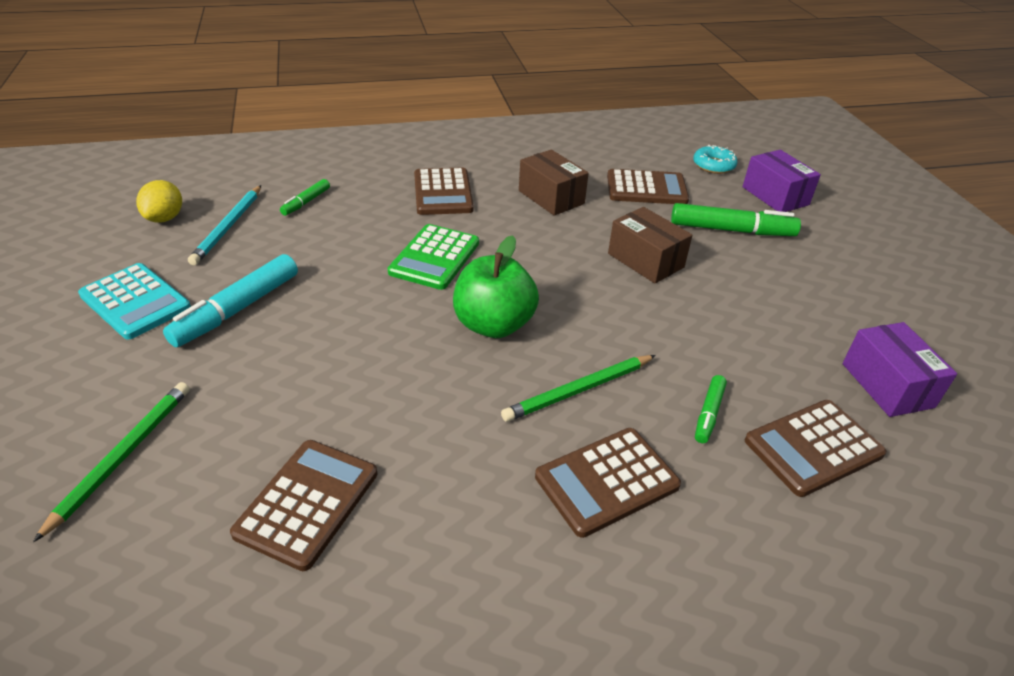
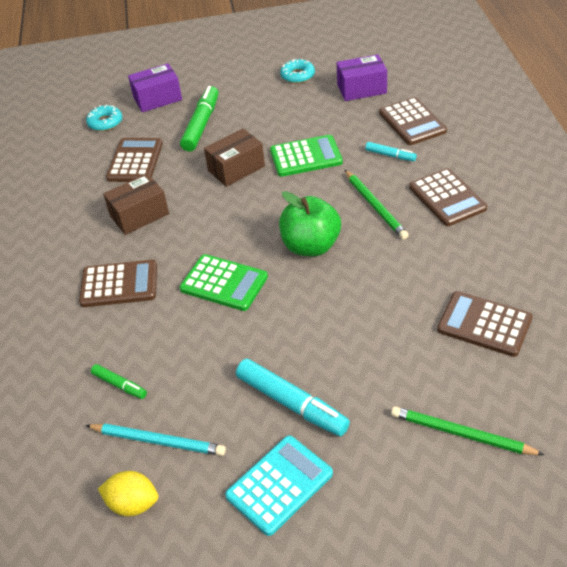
camera: 80 degrees left, 5 degrees up
(684, 321) = (306, 157): none -> green calculator
(709, 413) = (390, 155): green marker -> turquoise marker
(889, 313) = (297, 75): none -> turquoise donut

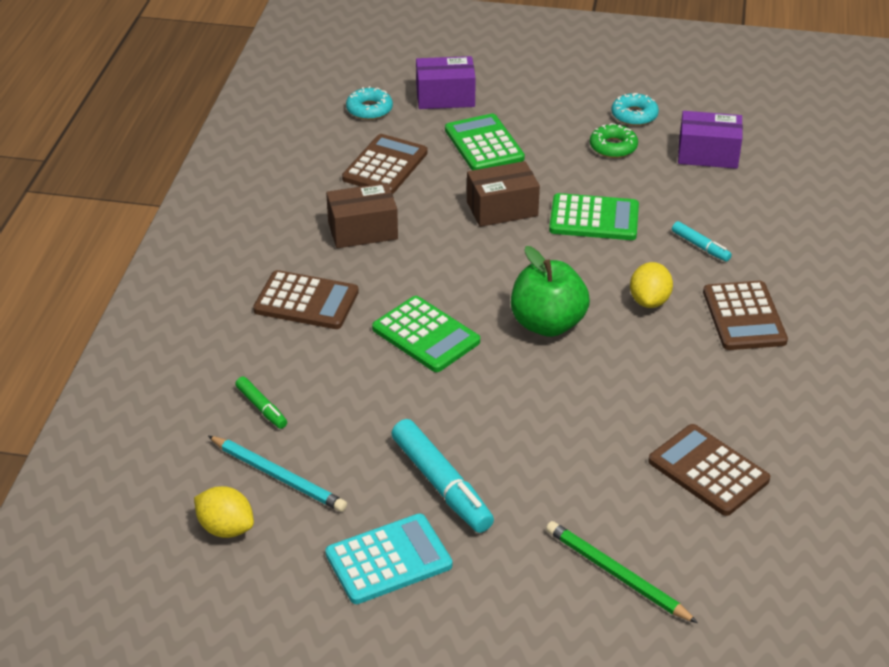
camera: 15 degrees right, 5 degrees down
(201, 125) = (484, 144): green marker -> green calculator
(294, 101) = (613, 147): none -> green donut
(375, 206) = (649, 301): green pencil -> yellow lemon
(412, 122) = (750, 213): brown calculator -> none

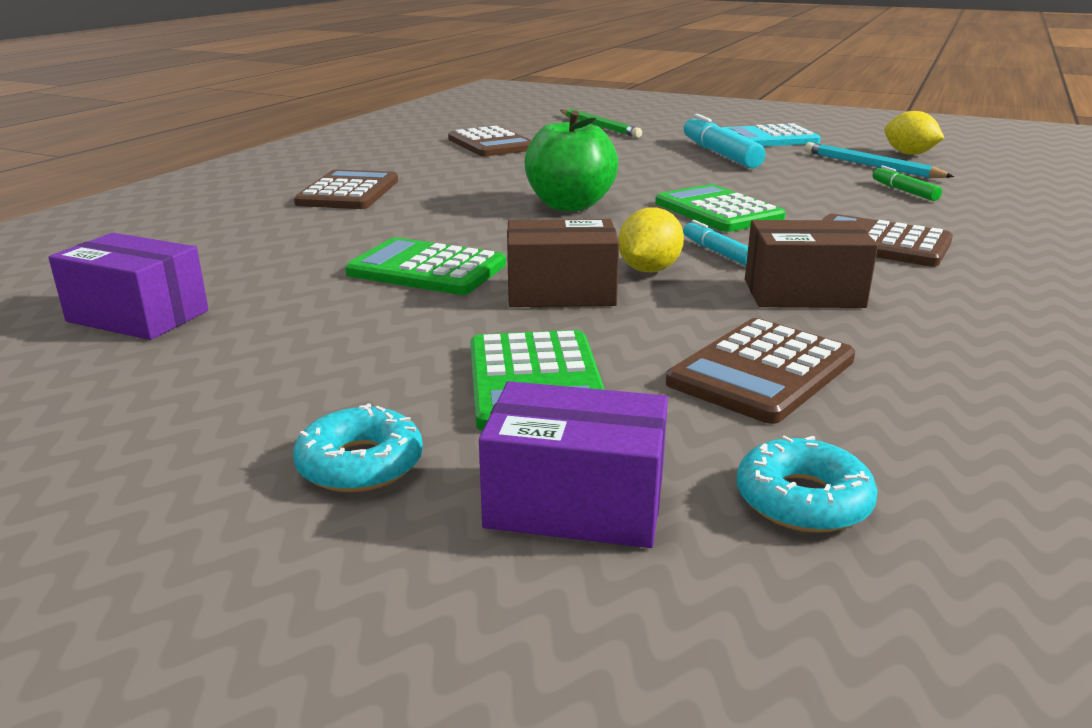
camera: 165 degrees left, 15 degrees down
(613, 147) = (284, 346): green donut -> none
(634, 115) = (164, 392): turquoise donut -> turquoise donut (360, 464)
(649, 301) = (437, 208): yellow lemon -> yellow lemon (649, 270)
(700, 246) = (316, 234): turquoise marker -> turquoise marker (718, 252)

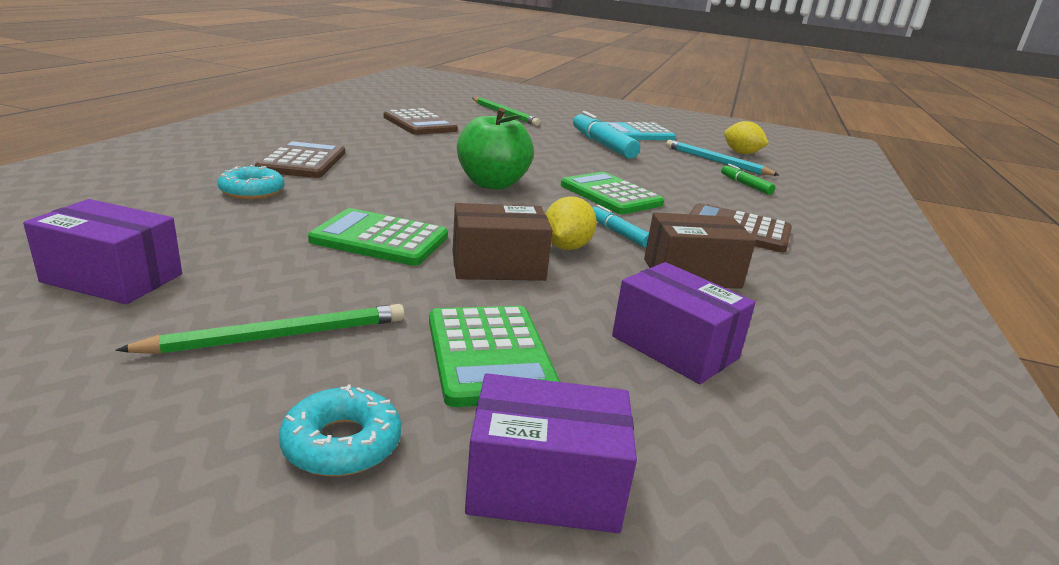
camera: 10 degrees left, 0 degrees up
(304, 366) = (278, 336): none -> green pencil
(761, 371) = (674, 347): brown calculator -> purple box
(803, 500) = (735, 478): turquoise donut -> turquoise donut (252, 191)

